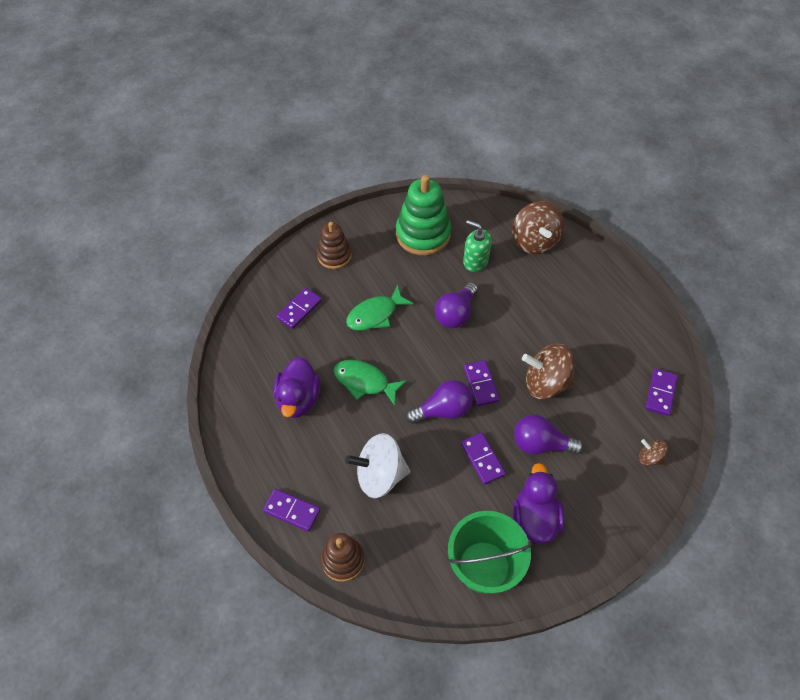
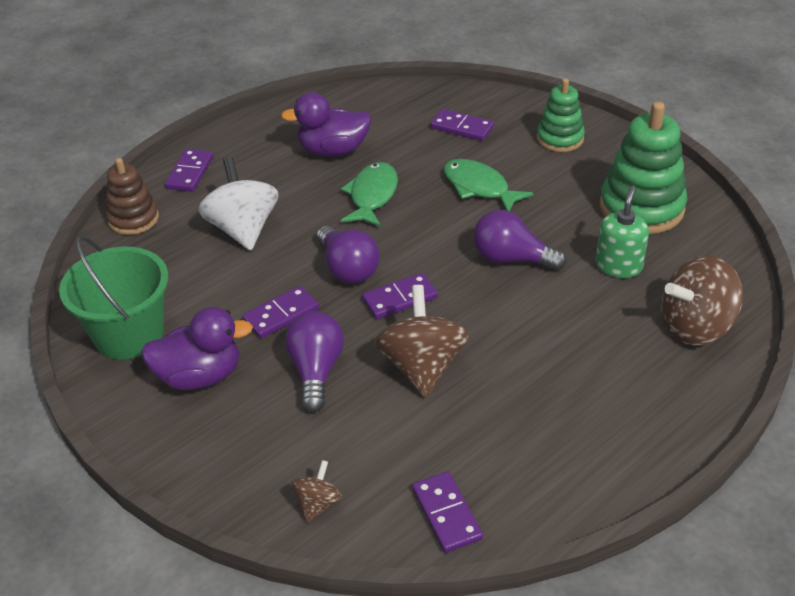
camera: 80 degrees right, 15 degrees down
(334, 256) = (560, 138): brown stacking toy -> green stacking toy
(660, 393) = (446, 514): purple domino -> purple domino turned 60 degrees clockwise

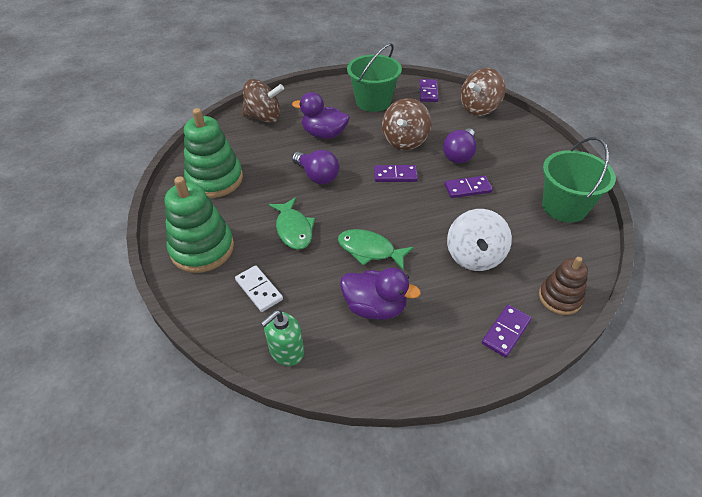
camera: 155 degrees left, 5 degrees up
(200, 376) = (523, 171): purple duck -> purple duck (324, 134)
(317, 504) = (479, 108): brown spinning top -> brown spinning top, size x1.99
(348, 269) = (415, 202): purple light bulb -> none
(372, 196) = (370, 250): green fish -> green fish turned 75 degrees clockwise
(462, 128) = (259, 290): purple domino -> white domino
(540, 439) = (373, 101): none -> green bucket
(560, 138) = (202, 249): green stacking toy -> green stacking toy, size x1.65
(618, 266) = (266, 153): green soap dispenser -> green soap dispenser (286, 351)

